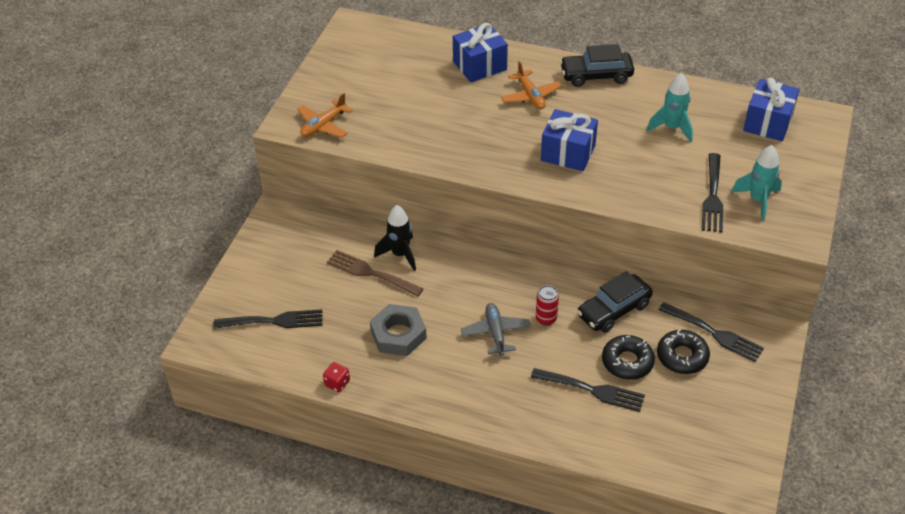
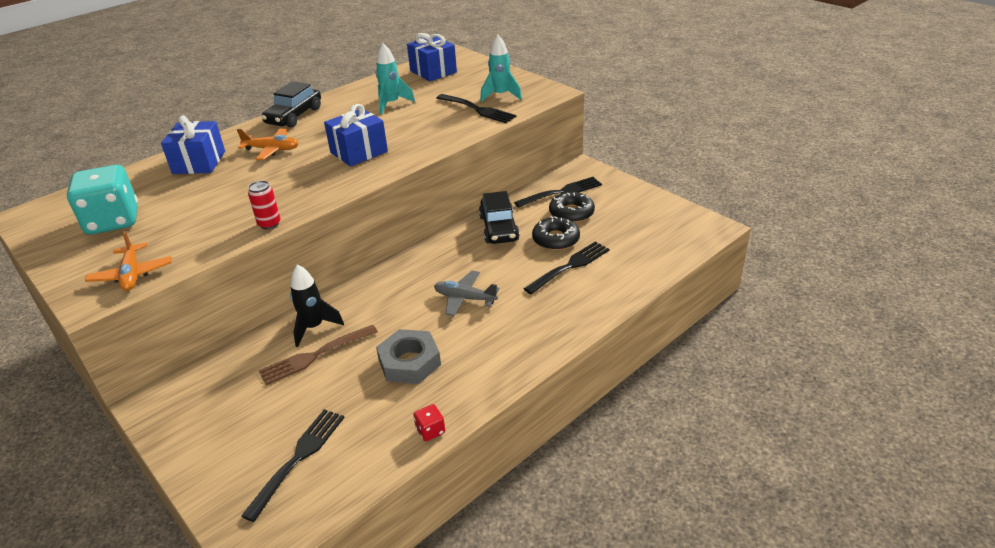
camera: 60 degrees left, 10 degrees down
(374, 73) = (113, 221): none -> turquoise dice
(546, 319) = (475, 265): red can -> red can (269, 224)

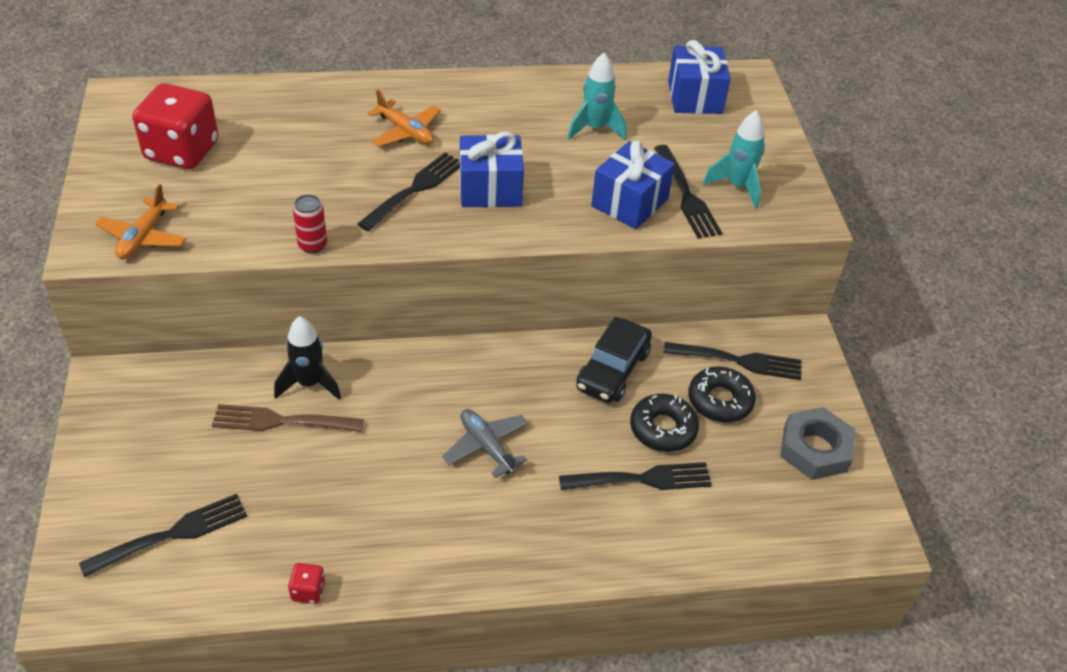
camera: 30 degrees right, 10 degrees up
(113, 221) = (182, 151): turquoise dice -> red dice
(199, 162) = (320, 110): blue gift -> blue gift (629, 202)
(294, 116) = (472, 89): black car -> none
(310, 171) = (415, 189): none -> black fork
(409, 362) = (360, 492): grey nut -> grey nut (815, 449)

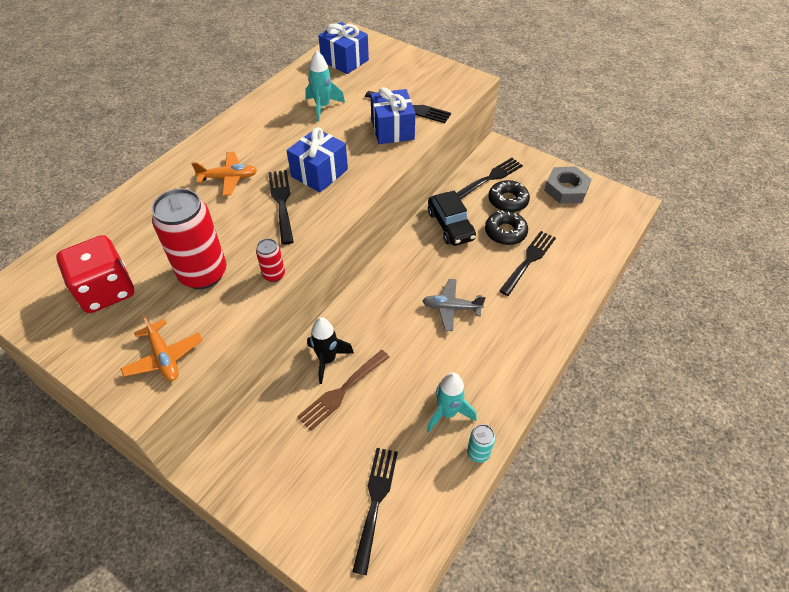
camera: 45 degrees left, 5 degrees up
(264, 197) = (203, 274): none -> red can
(308, 591) = (478, 453): red dice -> turquoise can
(737, 186) = (424, 88): turquoise rocket -> turquoise rocket (447, 413)

